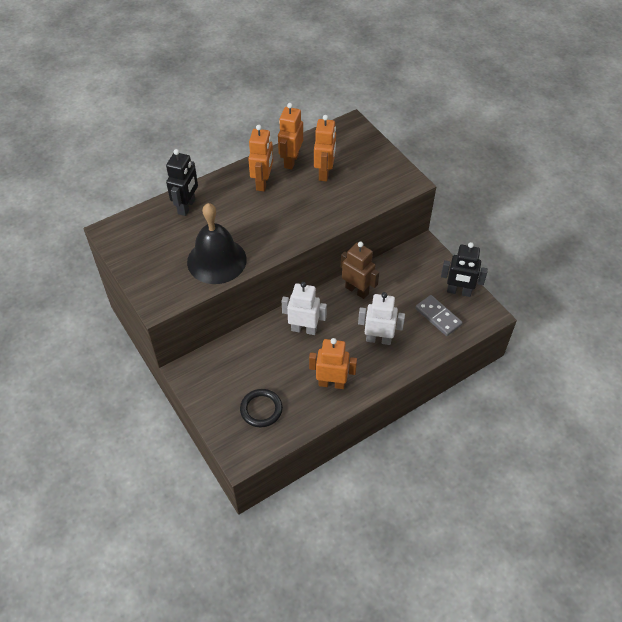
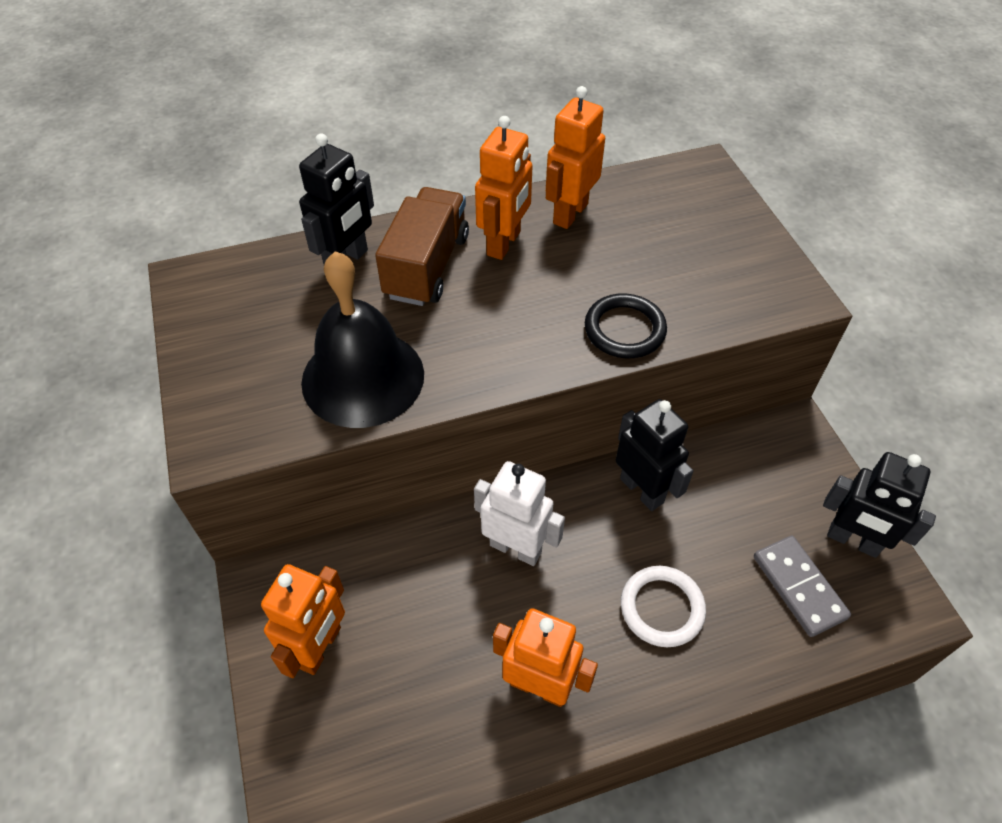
camera: 15 degrees right, 0 degrees up
(228, 201) = (427, 266): none -> brown truck
(261, 409) = (377, 709): black ring -> black ring (624, 329)
(324, 173) = (628, 247): orange robot -> orange robot (320, 647)
(357, 290) = (642, 490): brown robot -> black robot
(378, 339) = (662, 608): white robot -> white ring

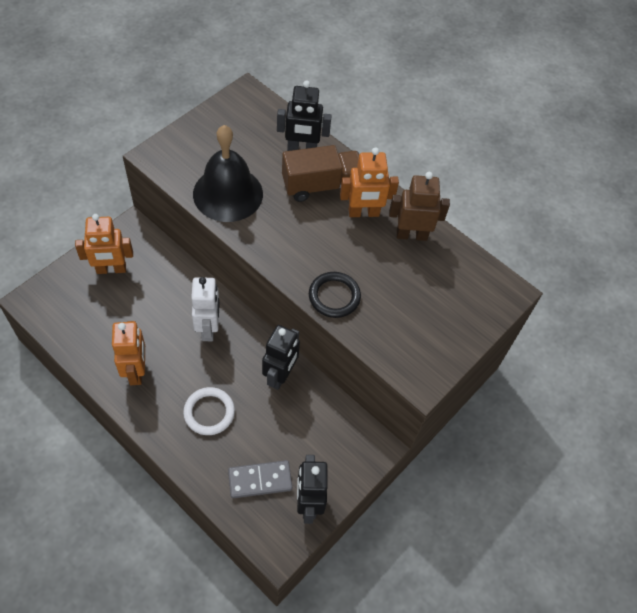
camera: 55 degrees right, 5 degrees up
(570, 213) = (411, 235): orange robot -> brown robot
(799, 587) = (260, 480): grey domino -> grey domino turned 45 degrees clockwise

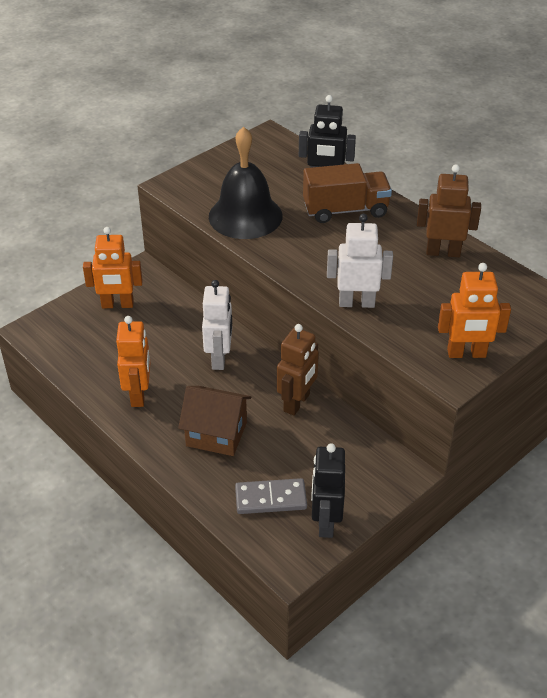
camera: 10 degrees right, 15 degrees down
(209, 412) = (216, 434): white ring -> brown house
(280, 375) = (297, 403): black robot -> brown robot
(334, 296) = (356, 303): black ring -> white robot
(363, 213) = (390, 233): orange robot -> orange robot (466, 354)

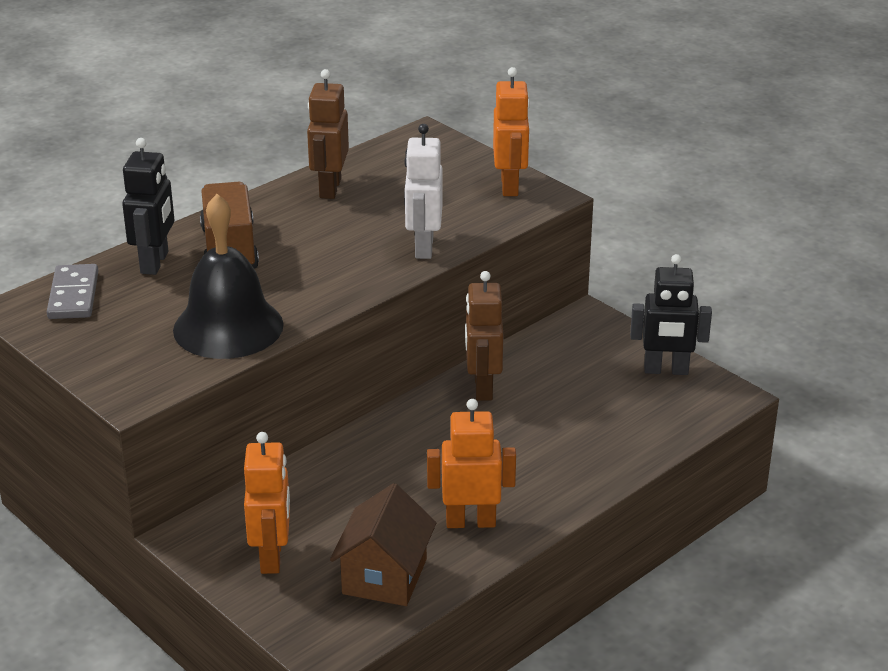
camera: 90 degrees left, 10 degrees down
(216, 434) = (540, 450): brown house -> brown house (384, 576)
(219, 358) = (399, 451): white robot -> none
(270, 499) = (639, 408): grey domino -> grey domino (73, 295)
(297, 403) = (482, 387): brown robot -> brown robot turned 120 degrees counterclockwise

